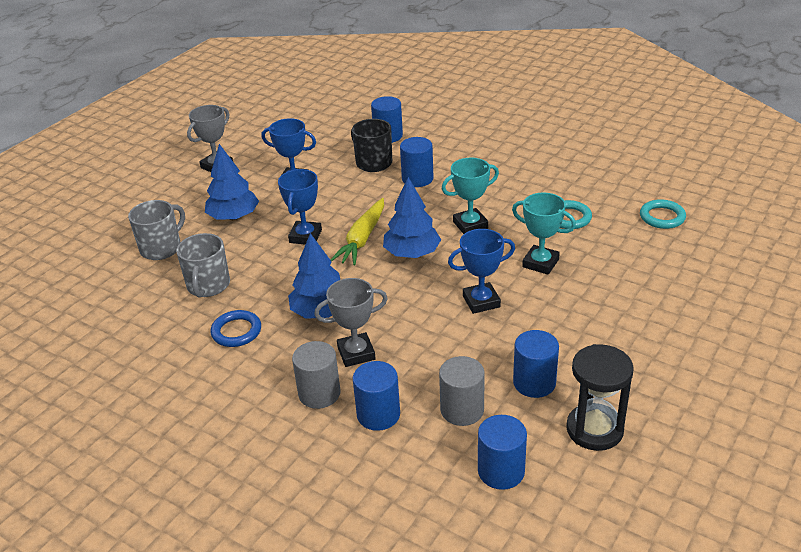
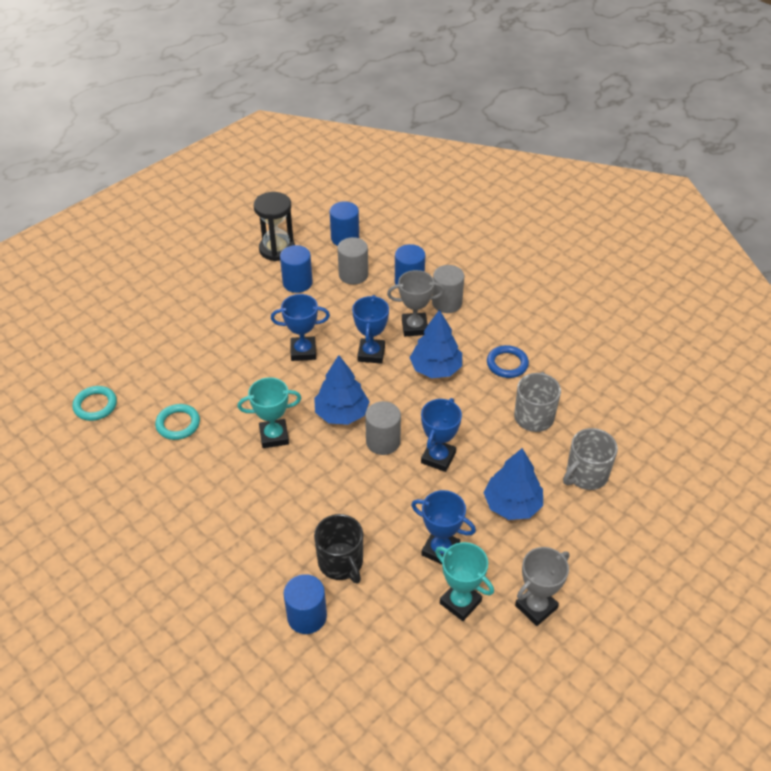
camera: 170 degrees left, 10 degrees up
(362, 239) = (383, 441): yellow carrot -> grey cylinder
(401, 313) = (371, 353): none -> blue trophy
(417, 179) = (300, 519): blue cylinder -> none
(540, 263) = (235, 378): turquoise trophy -> turquoise trophy (460, 602)

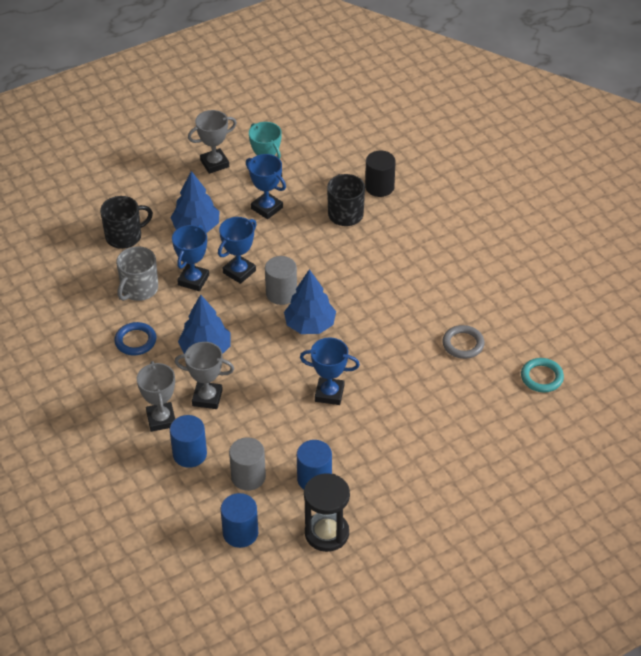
camera: 165 degrees left, 0 degrees up
(178, 424) = (463, 344): turquoise ring -> grey ring
(274, 436) = (376, 316): turquoise trophy -> none
(307, 616) = (379, 187): blue cylinder -> black cylinder
(371, 353) = (262, 377): blue trophy -> blue trophy (193, 280)
(447, 303) = (161, 419): grey cylinder -> grey trophy
(586, 475) = (125, 236): grey mug -> black mug

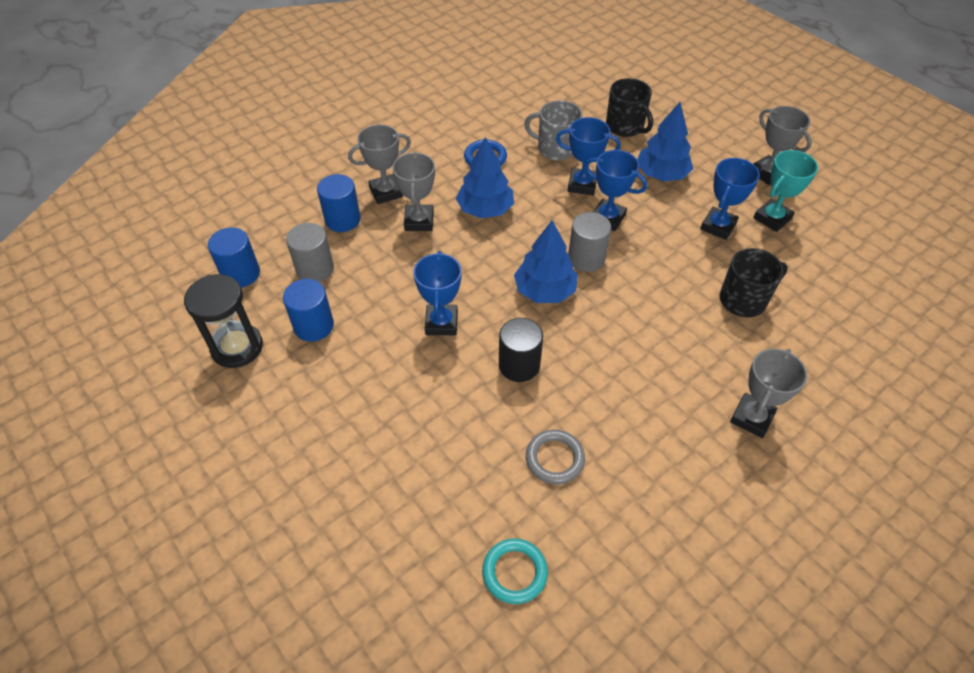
camera: 80 degrees right, 5 degrees up
(379, 187) = (811, 329): black cylinder -> black cylinder (519, 365)
(446, 237) = (752, 418): none -> grey trophy

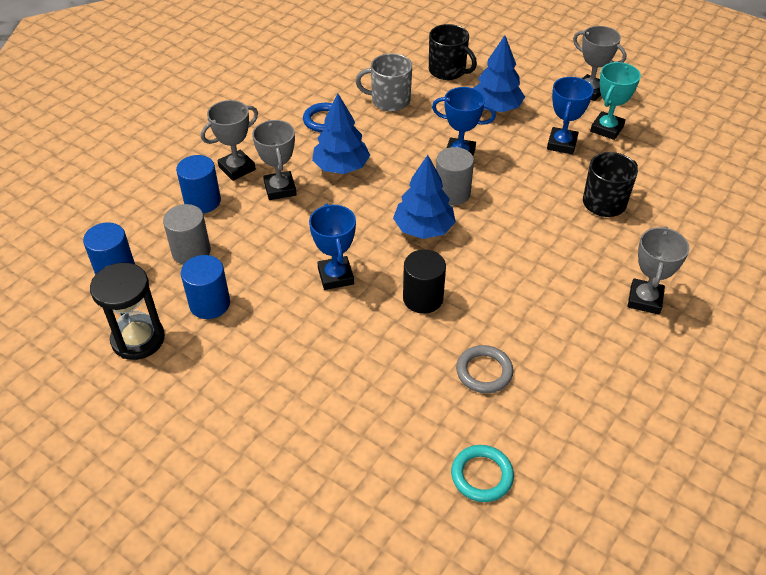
camera: 15 degrees left, 5 degrees down
(582, 185) = (425, 129): blue trophy -> none

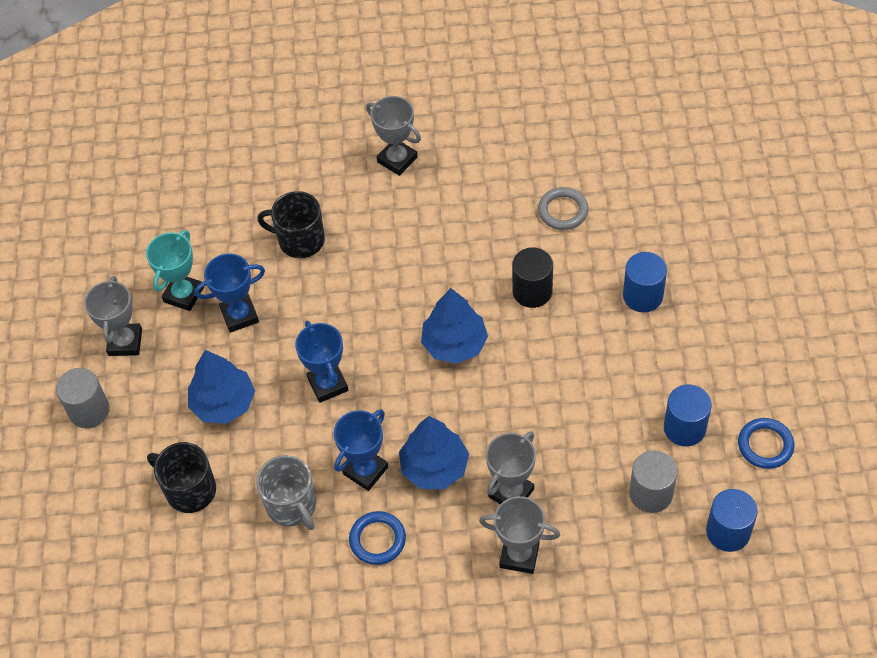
camera: 125 degrees left, 10 degrees up
(138, 339) = (765, 445): black hourglass -> blue ring
(202, 201) = (588, 543): blue cylinder -> blue cylinder (642, 296)
(336, 276) = (568, 365): blue trophy -> blue trophy (365, 470)
(448, 71) = (189, 490): black mug -> black mug turned 60 degrees counterclockwise
(452, 193) = (389, 354): grey cylinder -> grey cylinder (89, 410)
(481, 475) = (645, 162): turquoise ring -> none
(607, 129) = (183, 294): turquoise trophy -> turquoise trophy turned 60 degrees counterclockwise
(645, 300) = (397, 160): grey trophy -> grey trophy turned 60 degrees clockwise

